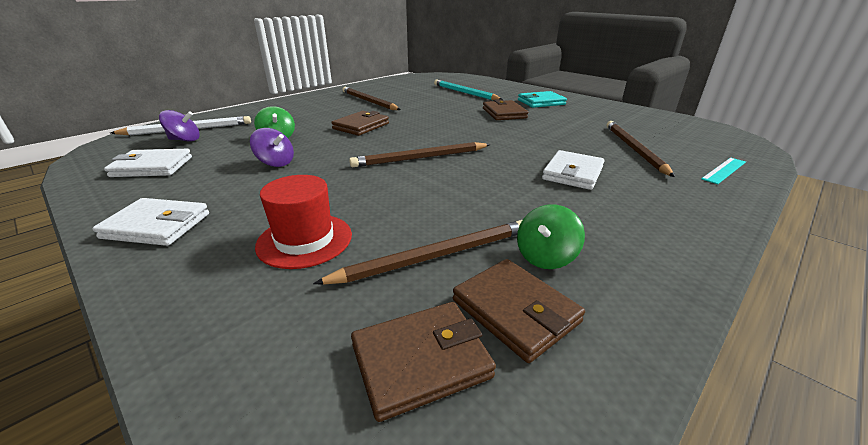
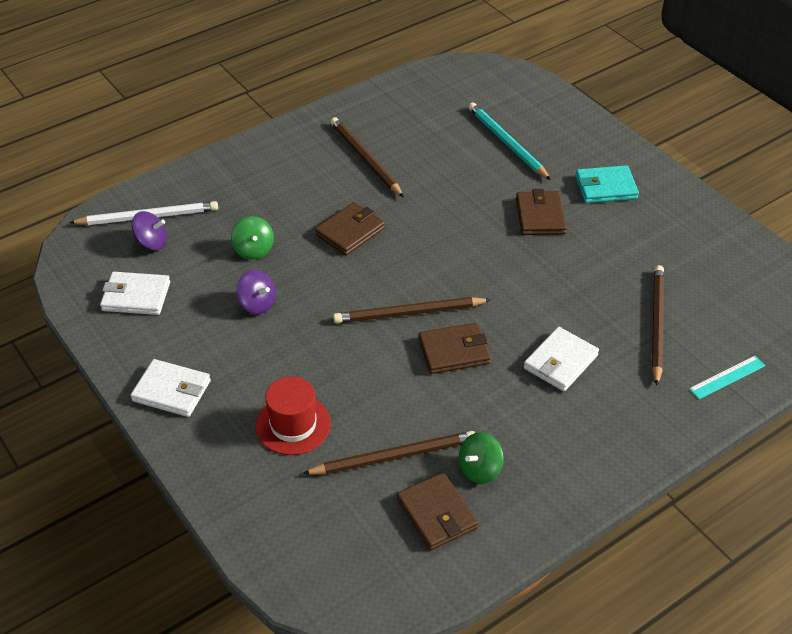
camera: 10 degrees right, 15 degrees up
(421, 361) = (367, 539): brown wallet -> brown wallet (454, 351)

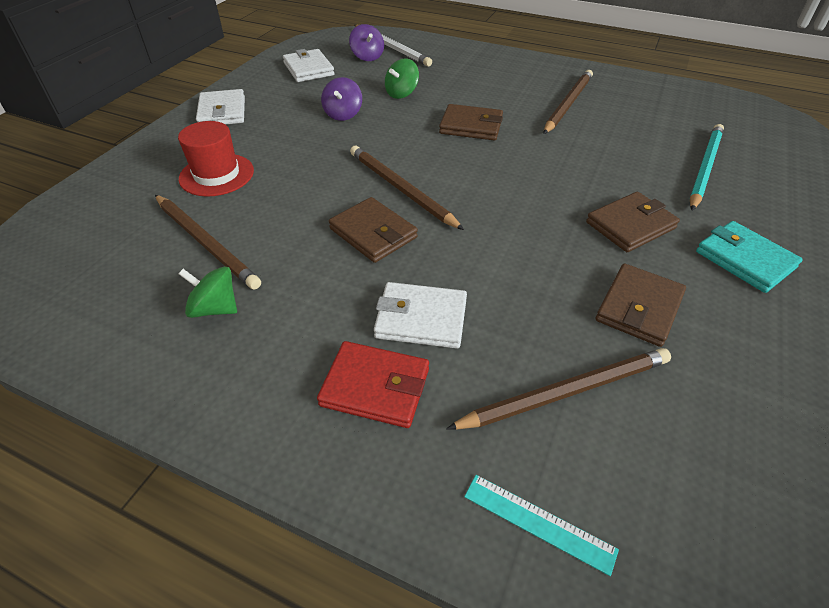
camera: 60 degrees right, 0 degrees up
(436, 514) = (138, 297): brown wallet -> brown wallet (638, 308)
(605, 407) = (375, 387): none -> red wallet

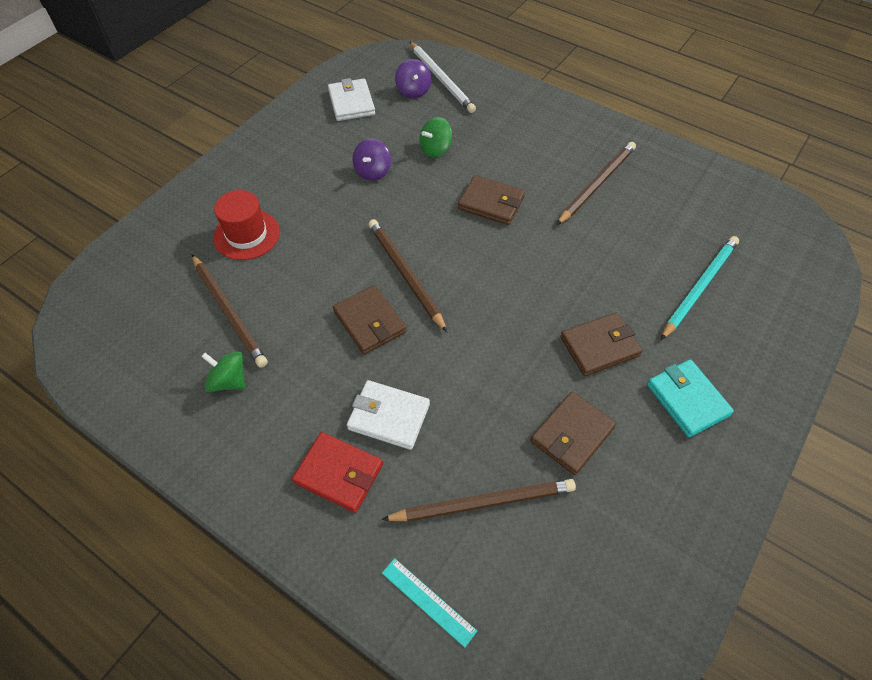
camera: 10 degrees right, 10 degrees up
(222, 112) = (261, 154): white wallet -> none

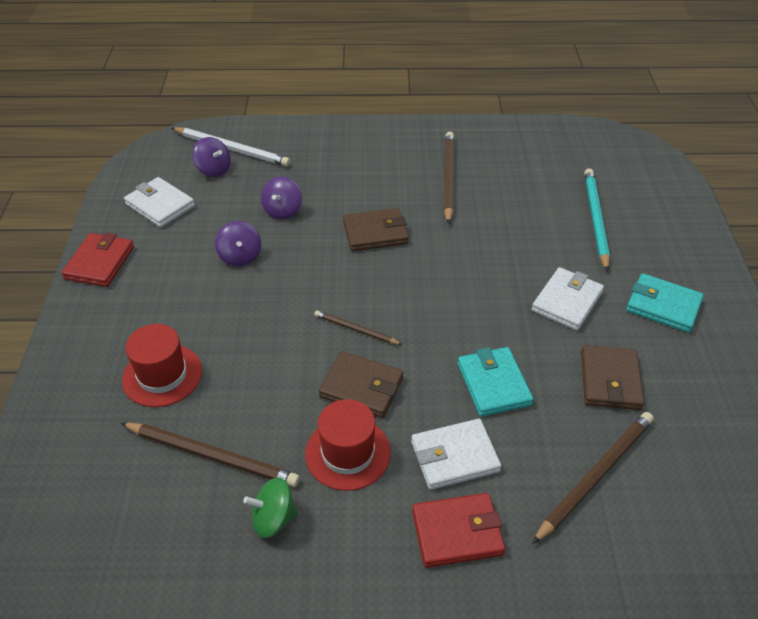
camera: 35 degrees left, 10 degrees down
(275, 129) = (100, 263): none -> red wallet
(316, 365) = (348, 453): none -> red hat
(405, 274) = (355, 329): brown pencil -> brown pencil, size x0.56
(428, 601) = (628, 584): turquoise ruler -> none
(435, 149) = (282, 211): green spinning top -> purple spinning top
(471, 379) = (494, 384): none -> turquoise wallet
(599, 346) = (567, 301): brown wallet -> white wallet

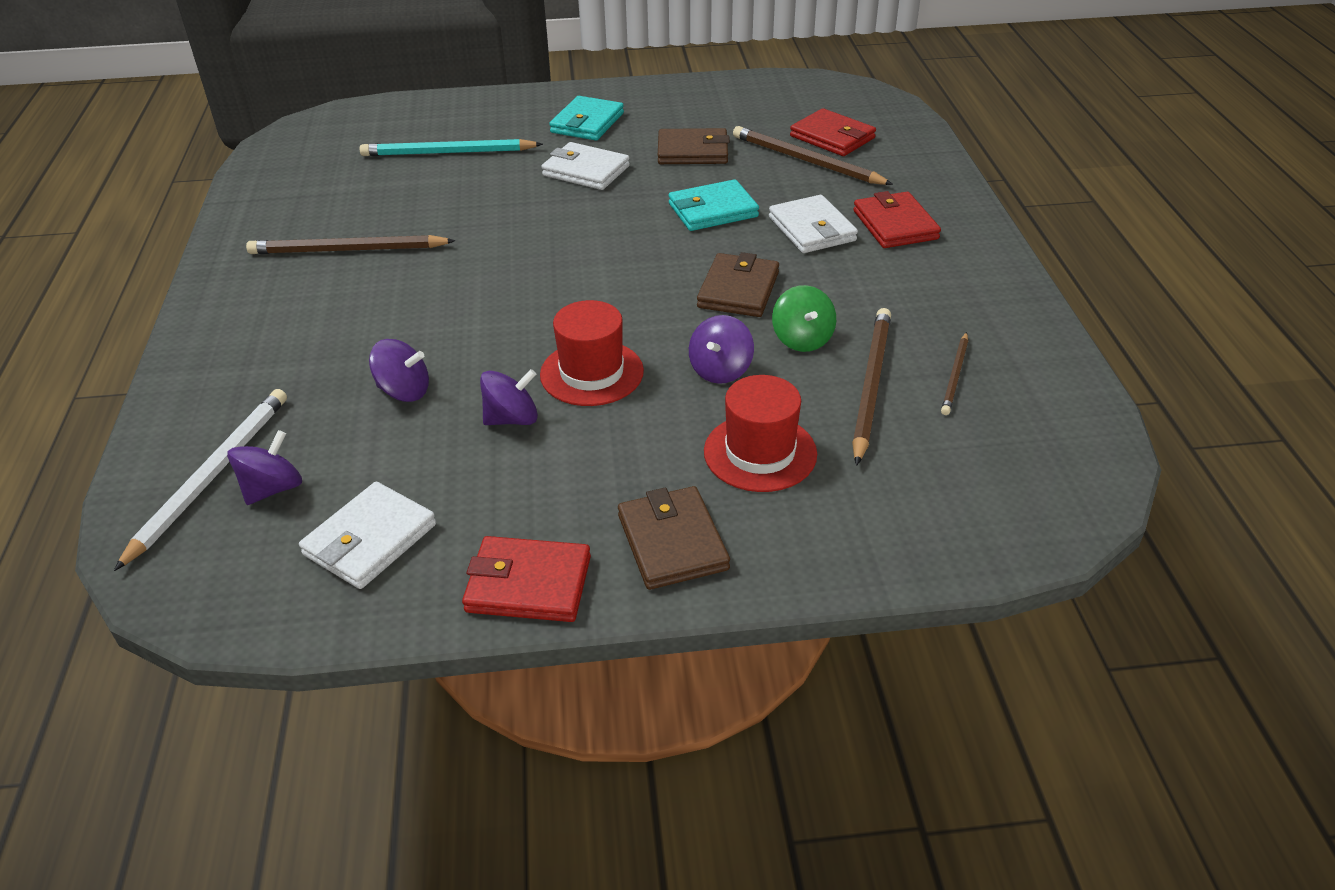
camera: 95 degrees left, 5 degrees down
(259, 364) = (720, 370): none -> purple spinning top
(273, 518) = (930, 330): green spinning top -> green spinning top (802, 339)
(348, 453) = (831, 291): red hat -> red hat (592, 373)
(355, 329) = (648, 302): brown pencil -> brown pencil (955, 376)
(375, 233) = (463, 301): brown wallet -> brown wallet (672, 542)
(655, 511) = (832, 137): none -> red wallet

